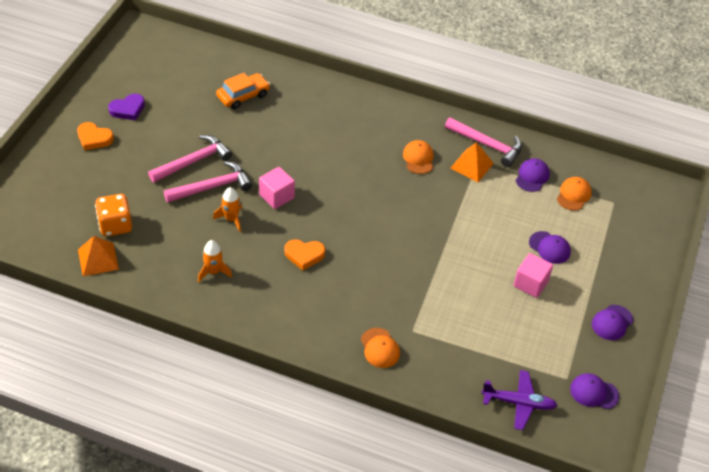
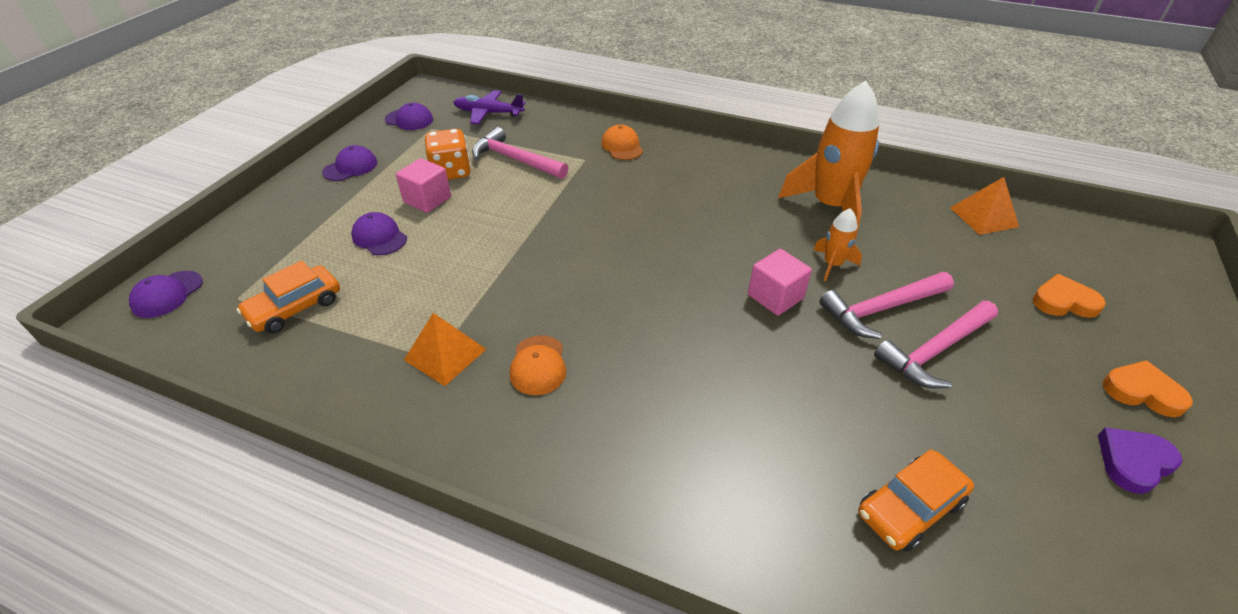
camera: 175 degrees left, 5 degrees down
(115, 225) = (992, 254): orange dice -> orange dice (451, 172)
(213, 272) = (830, 206): orange rocket -> orange rocket, size x2.10
(304, 255) = (718, 224): orange heart -> orange heart (1063, 301)
(487, 145) = (399, 396): pink hammer -> pink hammer (515, 160)
(532, 176) = (347, 336): purple cap -> purple cap (167, 294)
(573, 195) = (295, 307): orange cap -> orange car

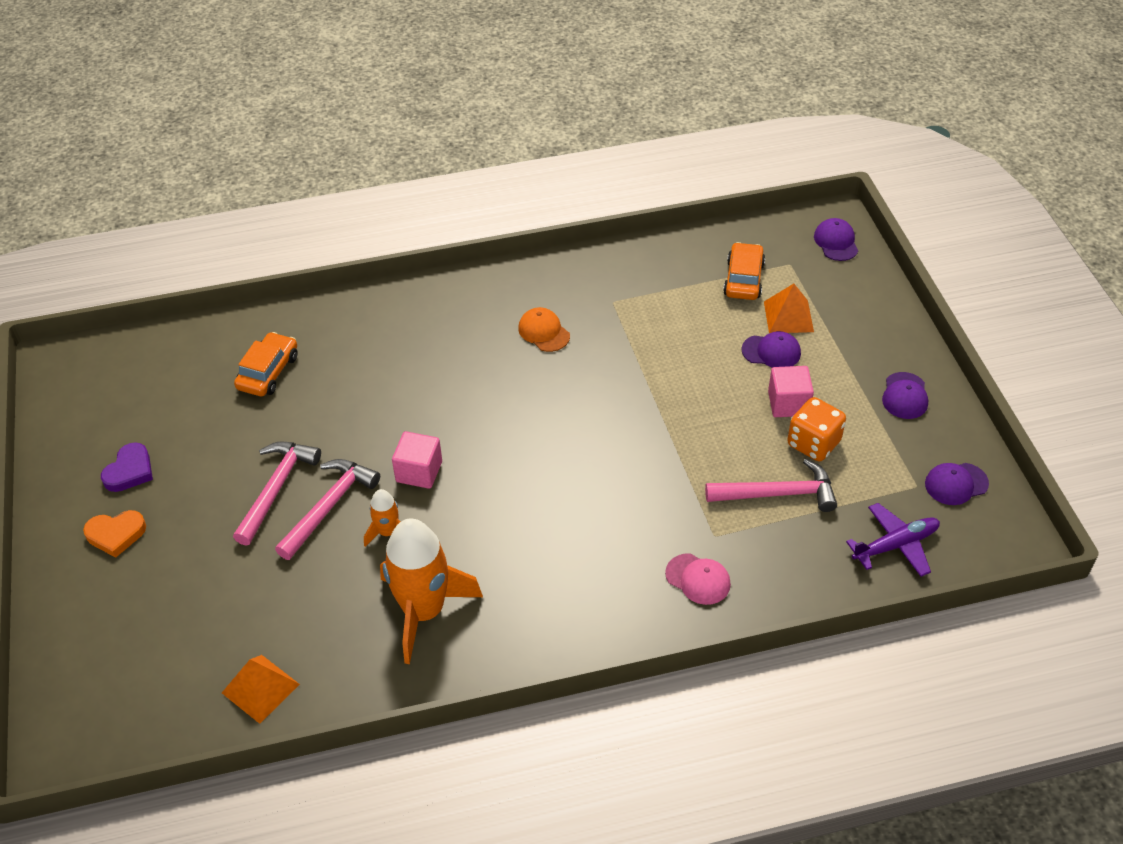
camera: 145 degrees right, 5 degrees up
(445, 354) = (609, 307): orange pyramid -> orange pyramid (788, 316)
(622, 146) = (698, 579): orange cap -> pink cap
(1063, 301) = (174, 601): orange heart -> none

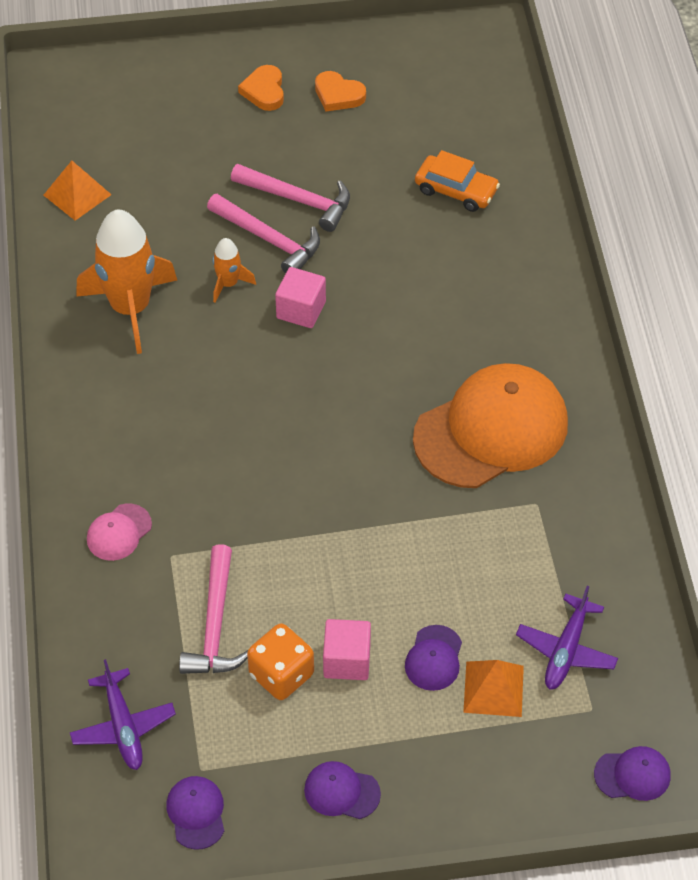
camera: 95 degrees right, 5 degrees up
(130, 471) = (338, 95): purple heart -> orange heart
(544, 332) = (491, 430): orange cap -> orange cap, size x2.38
(743, 279) = (566, 650): orange car -> purple plane

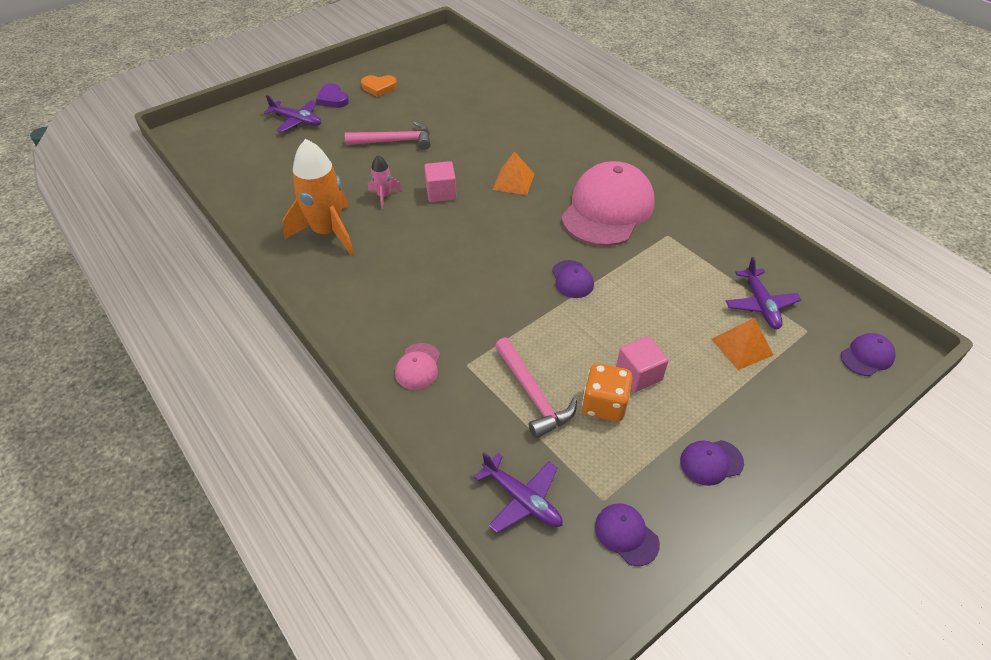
camera: 30 degrees left, 5 degrees down
(77, 195) = (246, 186): orange pyramid -> orange pyramid (513, 181)
(196, 111) = (297, 121): none -> purple plane
(228, 284) = (384, 196): orange rocket -> pink rocket
(264, 91) = (332, 99): orange heart -> purple heart
(269, 239) = (392, 165): pink hammer -> none
(434, 658) = (690, 346): purple cap -> purple cap (572, 279)
(456, 190) = (483, 107): orange car -> none
(491, 430) = (607, 209): orange cap -> pink cap

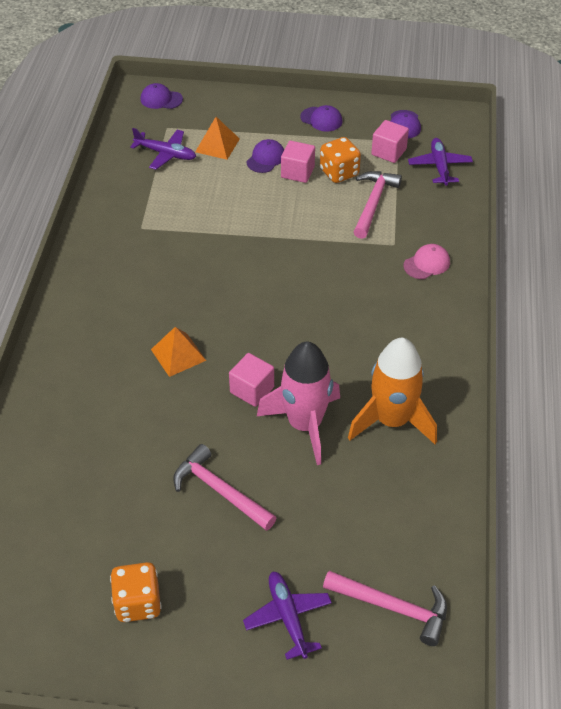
camera: 135 degrees left, 0 degrees up
(241, 152) = (393, 607): none -> pink hammer
(332, 99) = (211, 627): purple heart -> none
(379, 87) = (138, 603): orange heart -> orange dice
(384, 196) = (305, 425): pink rocket -> pink rocket, size x2.10
(572, 279) = (253, 246): purple cap -> purple cap (266, 158)
(593, 474) = (388, 152): none -> pink cube
(607, 209) = (147, 275): pink cap -> none
(760, 304) = (166, 154): purple plane -> purple plane turned 75 degrees clockwise

